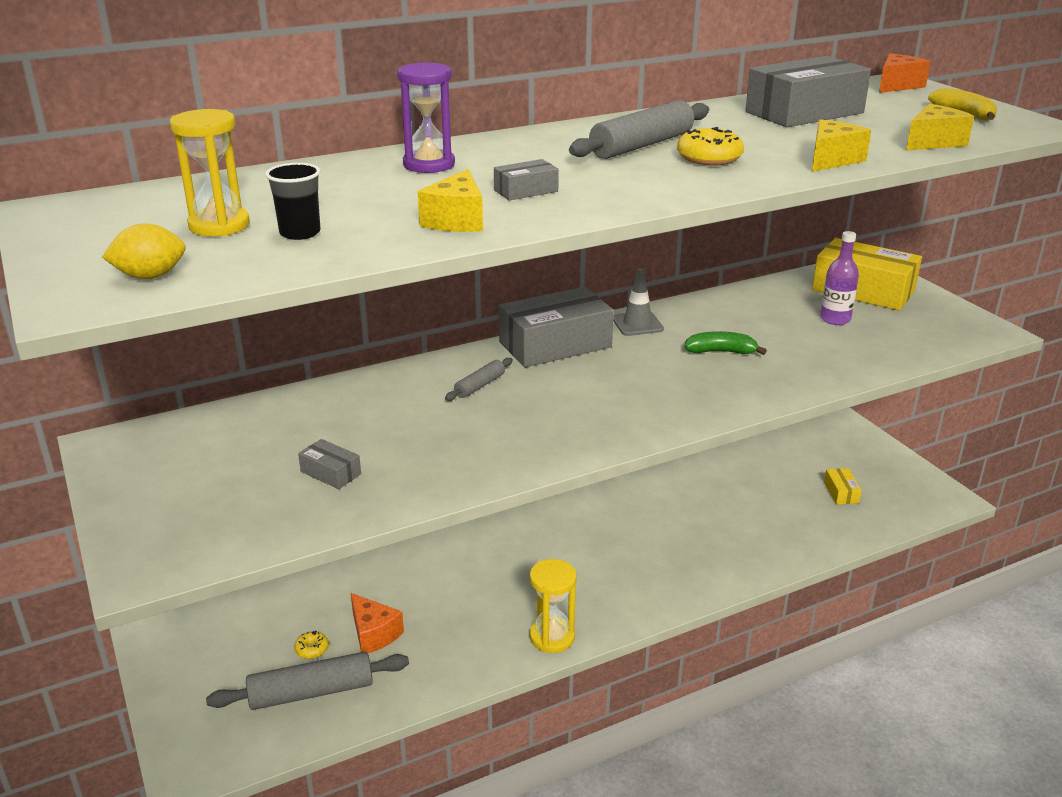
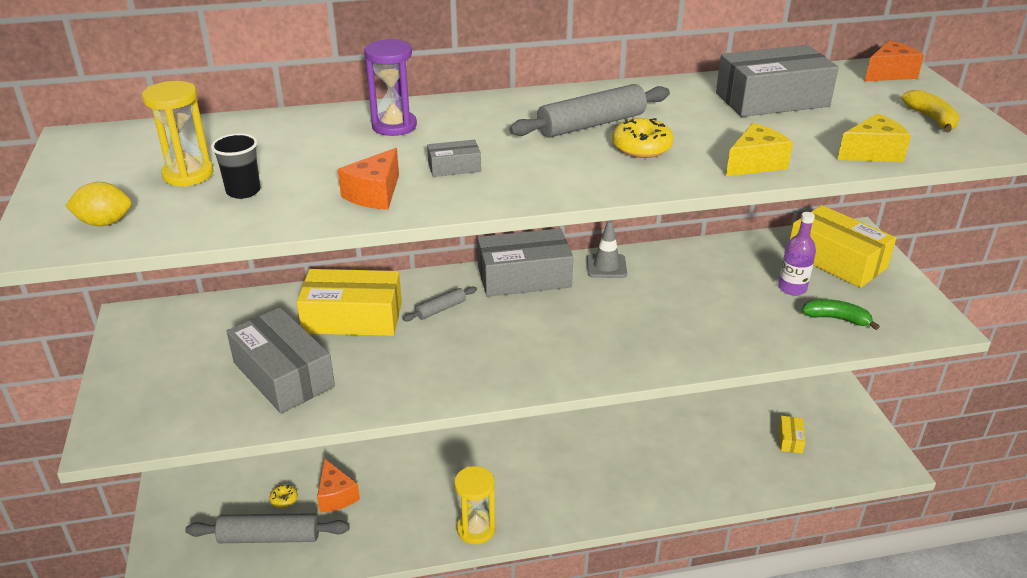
camera: 15 degrees right, 5 degrees up
(331, 473) = (283, 374): grey box -> grey box, size x2.25
(382, 407) = (353, 317): none -> yellow box
(456, 220) = (375, 194): yellow cheese -> orange cheese
(721, 352) = (667, 307): green banana -> green banana (836, 319)

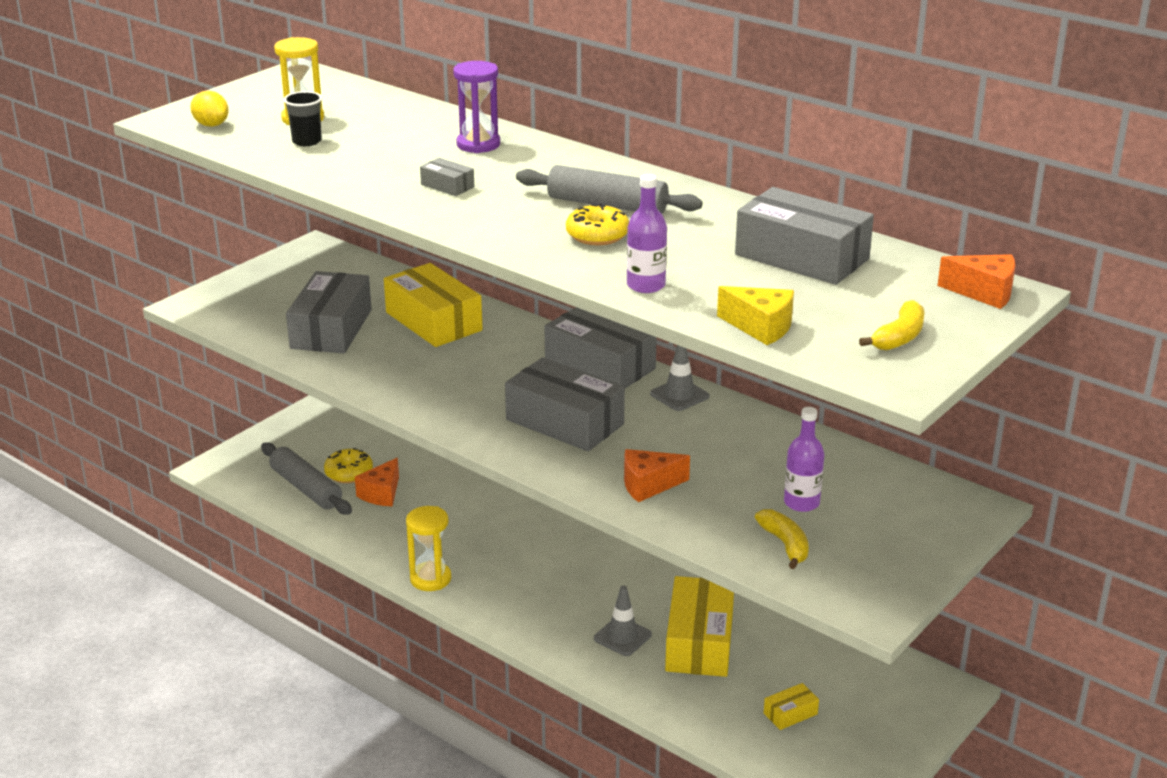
camera: 50 degrees right, 5 degrees down
(284, 499) = (349, 473): yellow donut -> yellow donut, size x1.76
(375, 194) = (365, 177): orange cheese -> orange cheese (648, 485)
(441, 309) = (498, 350): grey rolling pin -> none
(583, 330) = (564, 422): none -> grey box
(645, 468) = (622, 637): none -> grey traffic cone
(755, 164) = (646, 285): yellow cheese -> purple bottle
(836, 260) = (900, 512): yellow box -> yellow box (699, 642)
(836, 319) = (785, 545): green banana -> yellow banana

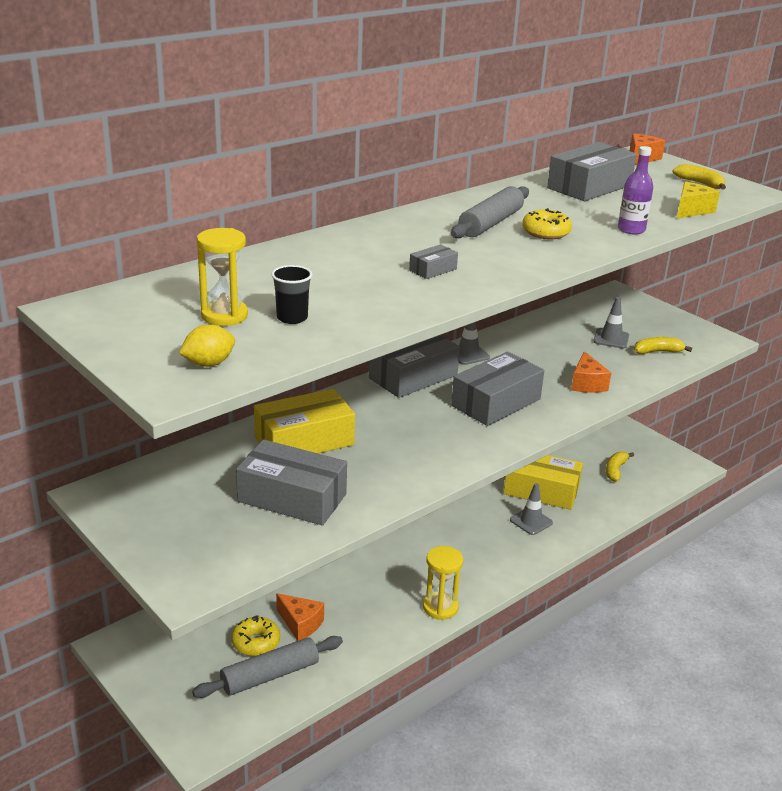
camera: 80 degrees left, 0 degrees up
(478, 144) = (344, 250): purple hourglass -> none
(790, 713) = (615, 470): yellow box -> yellow banana
(801, 503) = (611, 339): purple bottle -> grey traffic cone

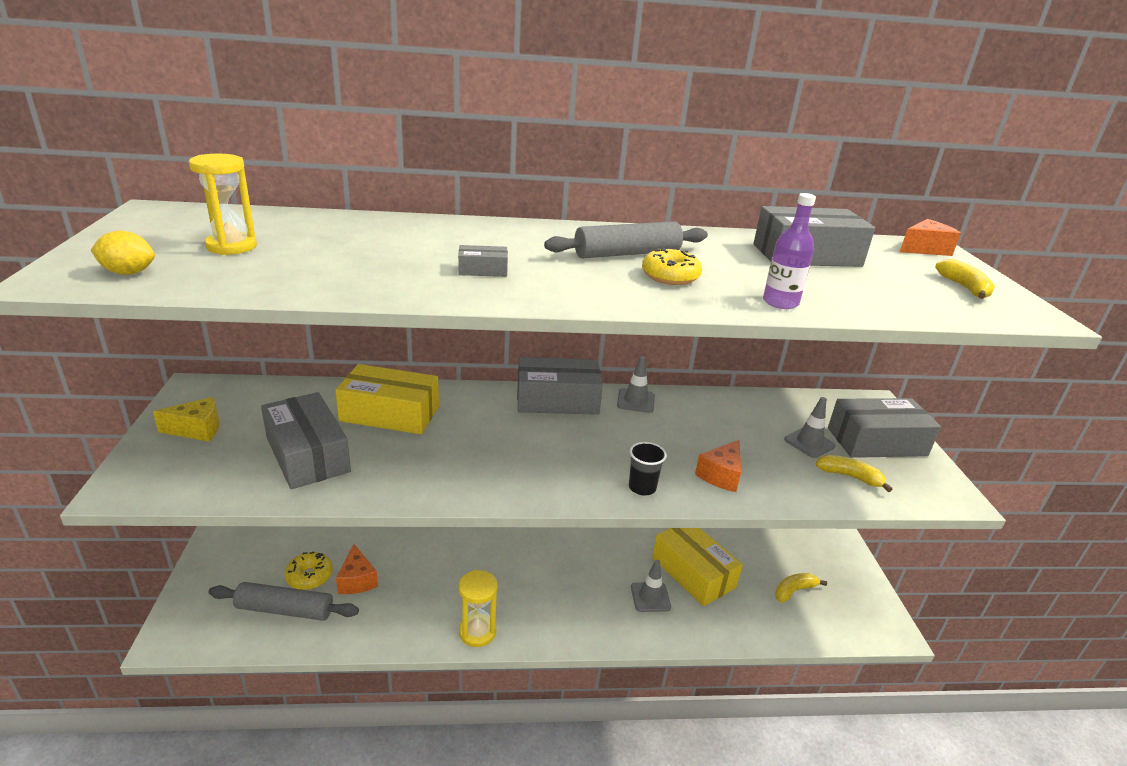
camera: 35 degrees right, 0 degrees up
(292, 318) = (273, 265): black cup -> black cup (642, 487)
(496, 402) = (600, 453): grey box -> grey box (876, 442)
(691, 210) = (901, 308): yellow cheese -> yellow cheese (197, 429)

